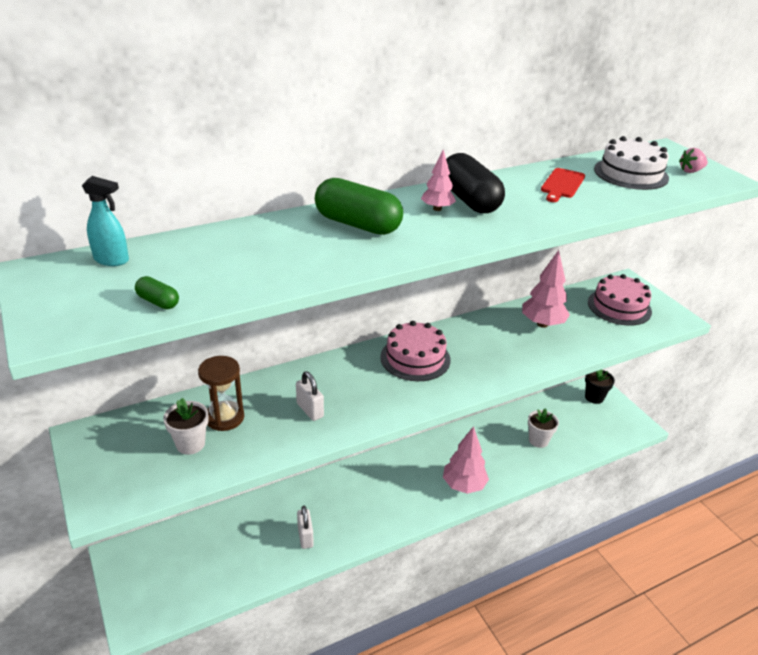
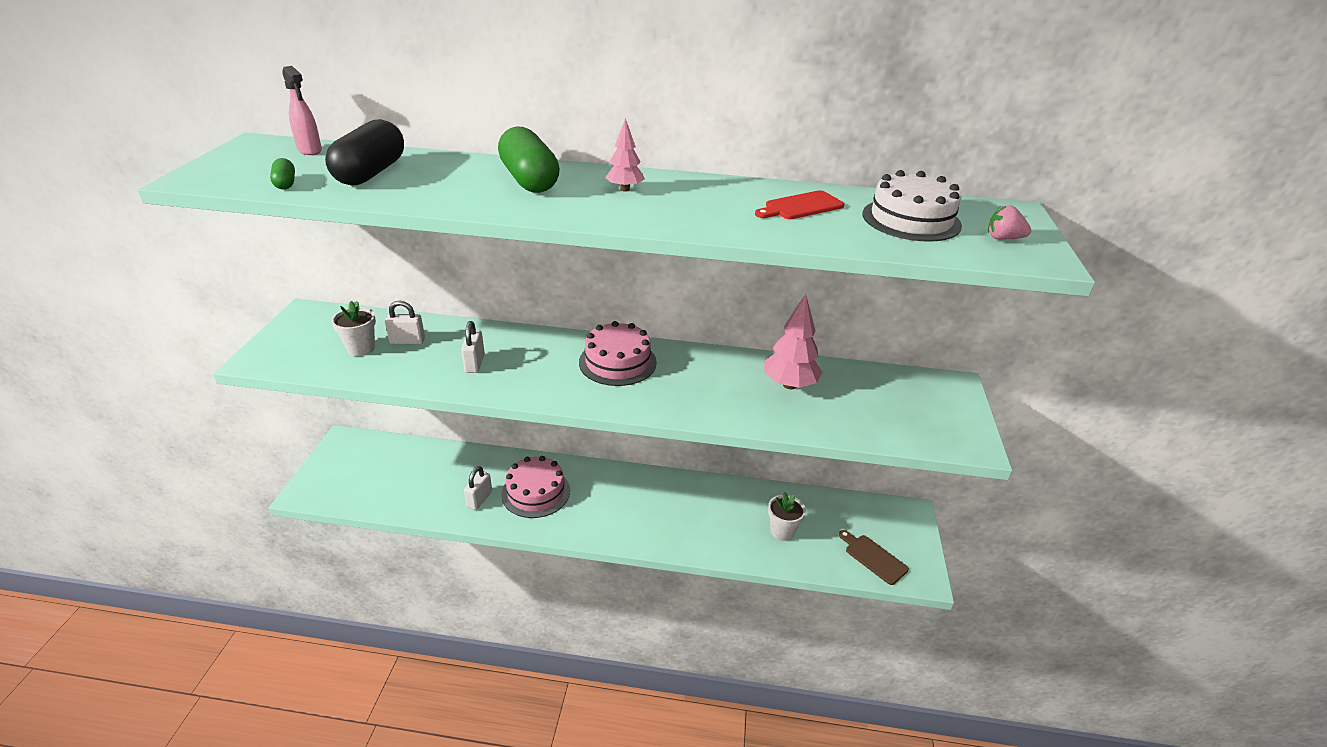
camera: 35 degrees right, 0 degrees up
(112, 260) = (310, 150): turquoise spray bottle -> pink spray bottle
(224, 417) = (407, 341): brown hourglass -> white padlock
(463, 485) = (659, 531): pink tree -> none
(469, 200) = (671, 192): black capsule -> black capsule (371, 173)
(594, 397) = (896, 522): black flower pot -> none
(604, 429) = (873, 558): none -> brown cutting board
(619, 307) = (908, 404): pink cake -> pink cake (536, 492)

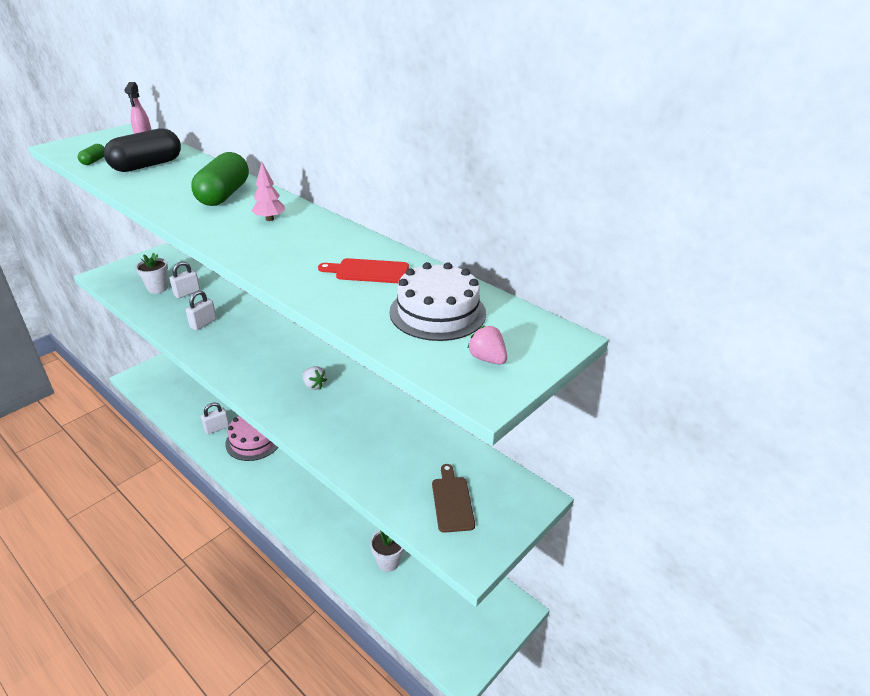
camera: 35 degrees right, 0 degrees up
(407, 341) = (187, 293): white padlock -> white padlock turned 75 degrees counterclockwise
(617, 362) = (289, 359): pink cake -> none
(674, 375) = (314, 385): none -> white strawberry
(789, 385) = (387, 431): pink tree -> none
(873, 558) = (437, 626): brown cutting board -> brown cutting board (452, 501)

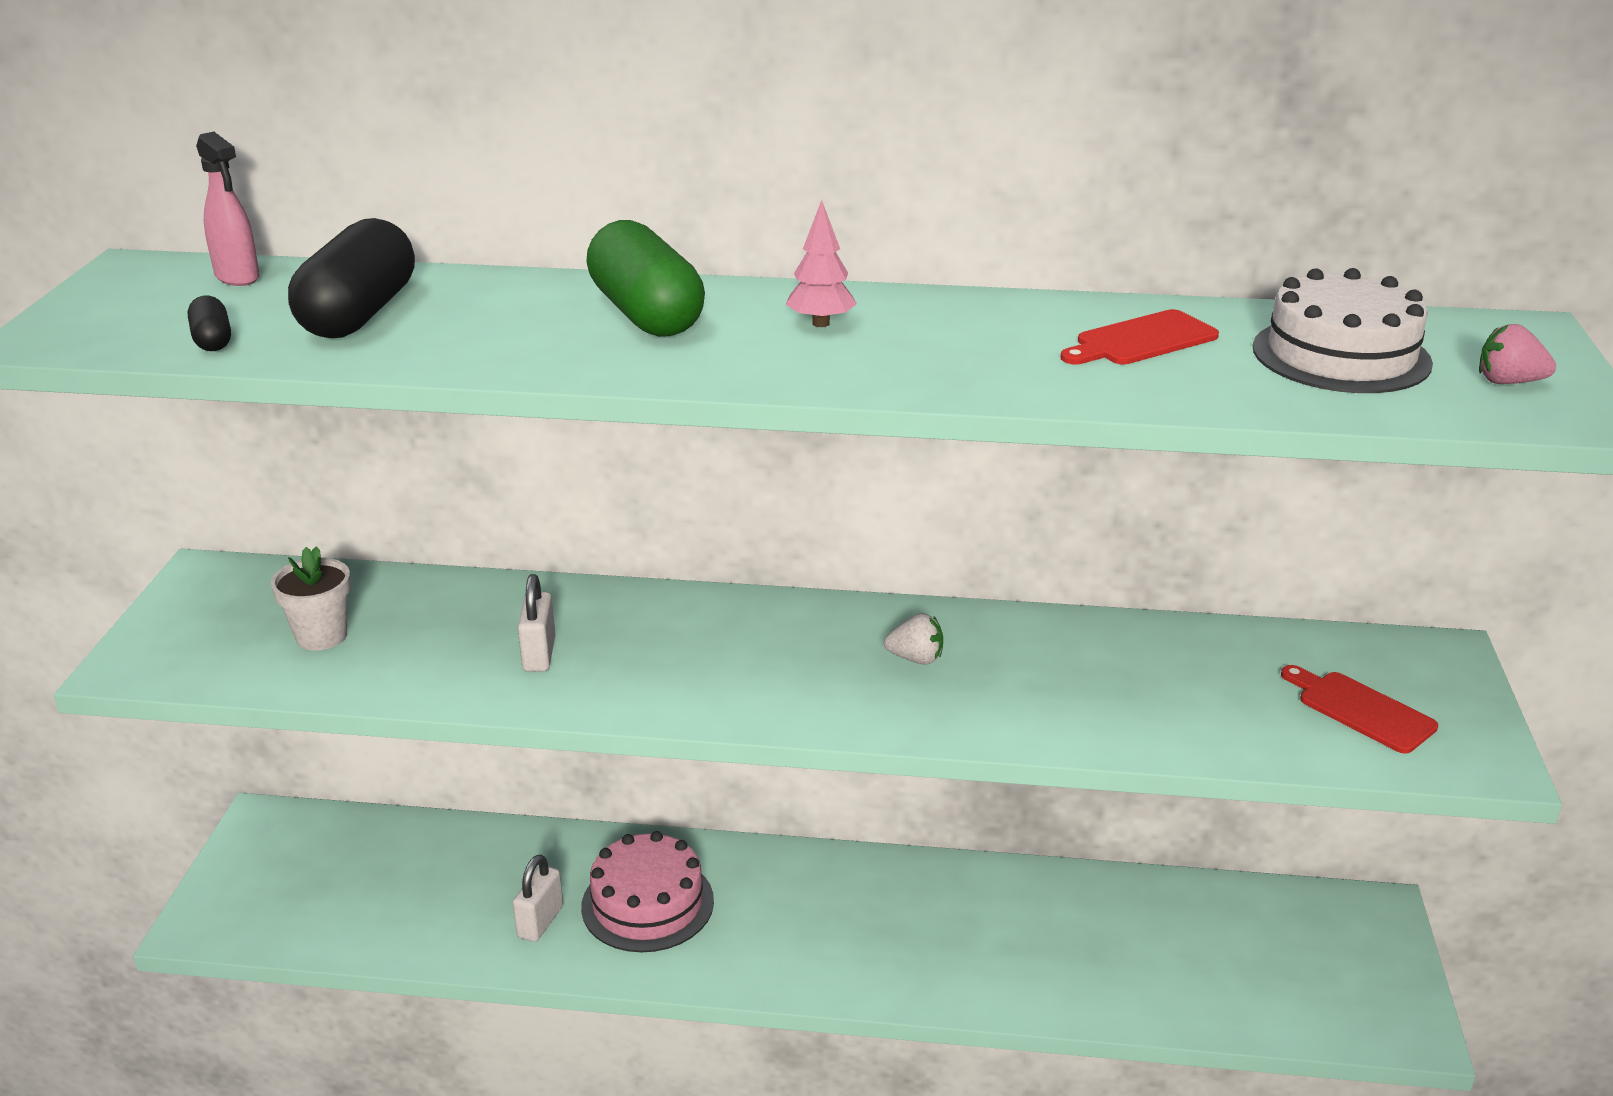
camera: 35 degrees left, 5 degrees down
(94, 161) = (212, 340): green capsule -> black capsule
(187, 293) = (406, 618): white padlock -> none
(388, 562) = (1132, 956): white flower pot -> none
(452, 501) = (1360, 710): brown cutting board -> red cutting board

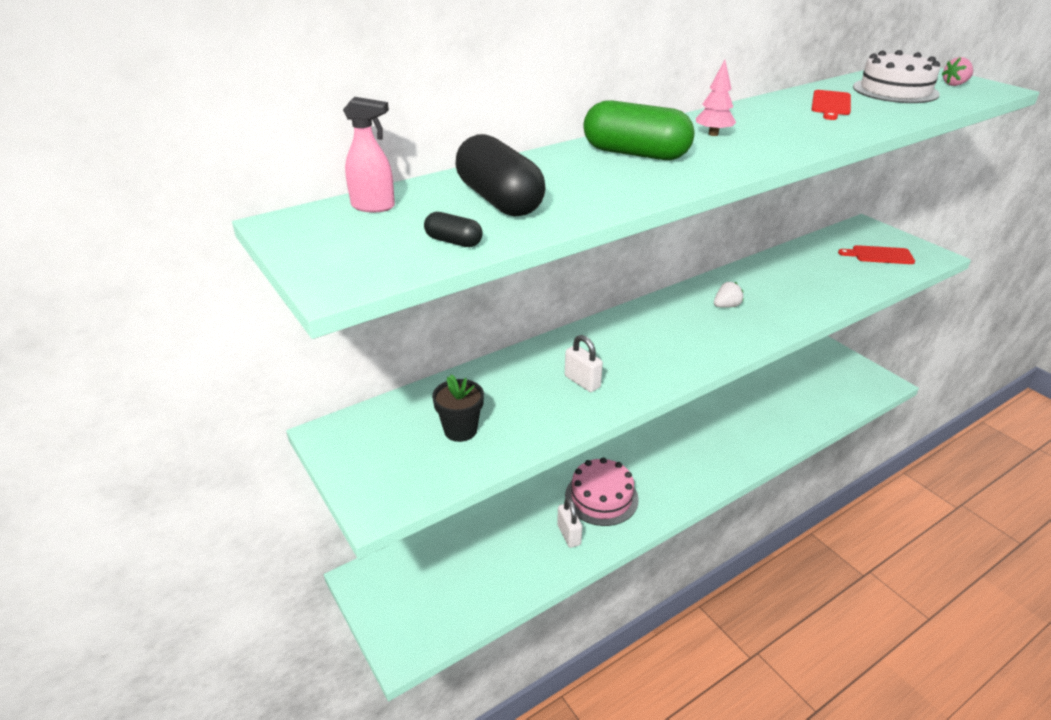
camera: 40 degrees left, 5 degrees up
(321, 636) = (460, 430): white flower pot -> black flower pot

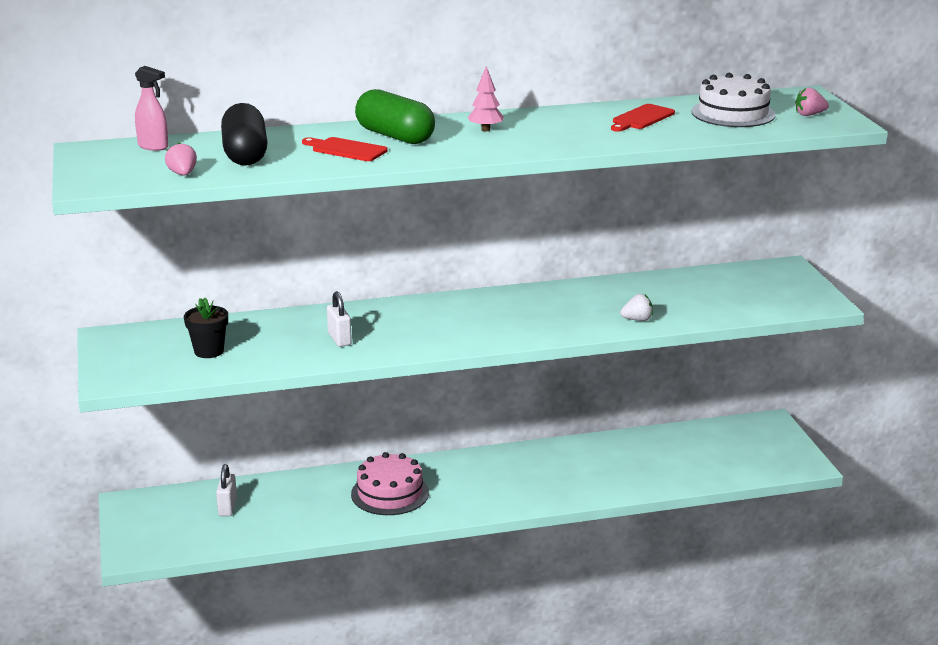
camera: 20 degrees right, 10 degrees down
(453, 241) = (182, 174): black capsule -> pink strawberry
(569, 535) = (334, 513): white padlock -> white padlock (227, 507)
(726, 306) = (538, 309): white strawberry -> white strawberry (637, 320)
(879, 255) = (761, 294): red cutting board -> red cutting board (346, 150)

